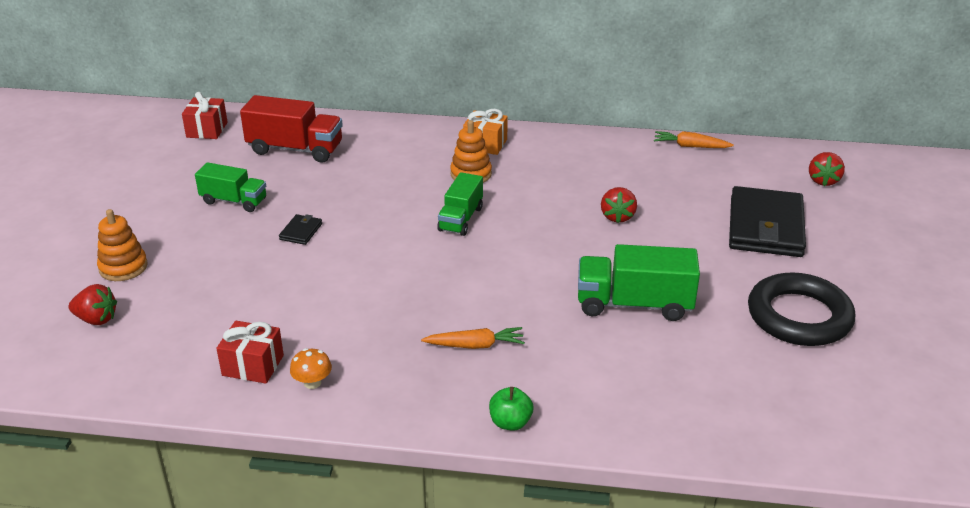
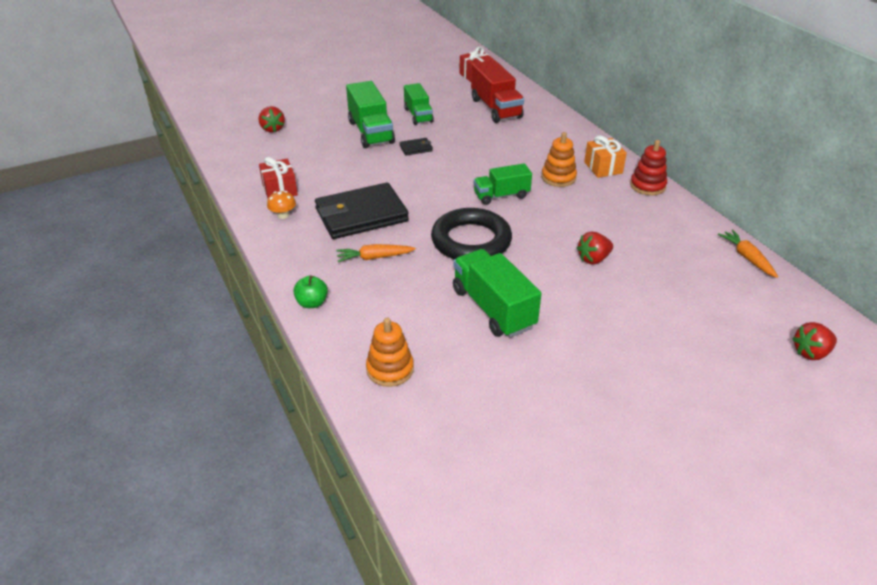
camera: 55 degrees right, 5 degrees up
(123, 267) = (321, 115): orange stacking toy -> orange stacking toy (390, 369)
(221, 247) = (371, 132): none -> green truck
(475, 345) = (374, 257): orange carrot -> orange carrot turned 120 degrees clockwise
(541, 138) = (647, 186): none -> red stacking toy
(766, 227) = (685, 341): black wallet -> black wallet (361, 215)
(799, 316) = (578, 404): black ring -> black ring (471, 241)

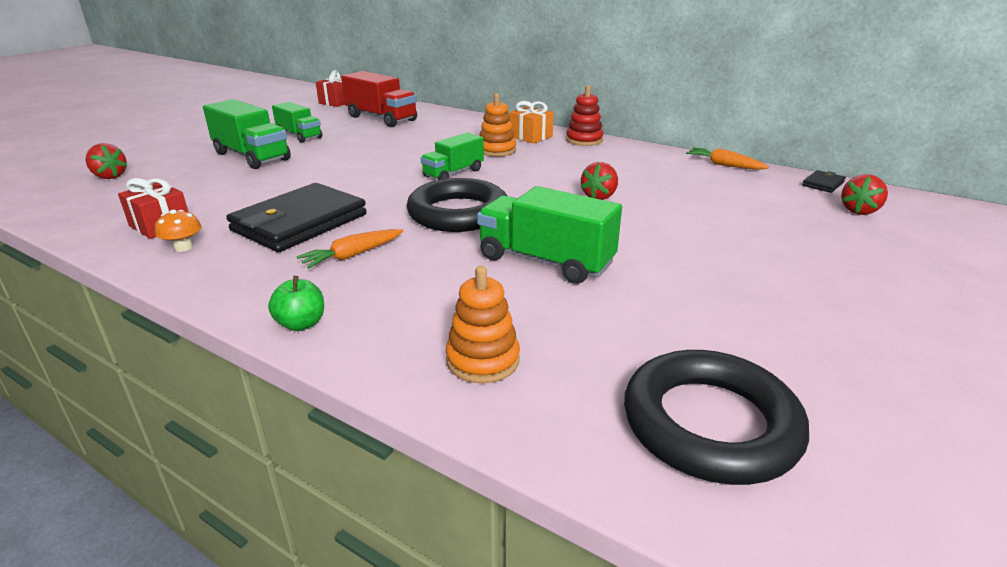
camera: 30 degrees left, 10 degrees down
(416, 148) = (320, 158): black wallet -> black wallet (823, 184)
(478, 465) = (710, 424): none -> black ring

